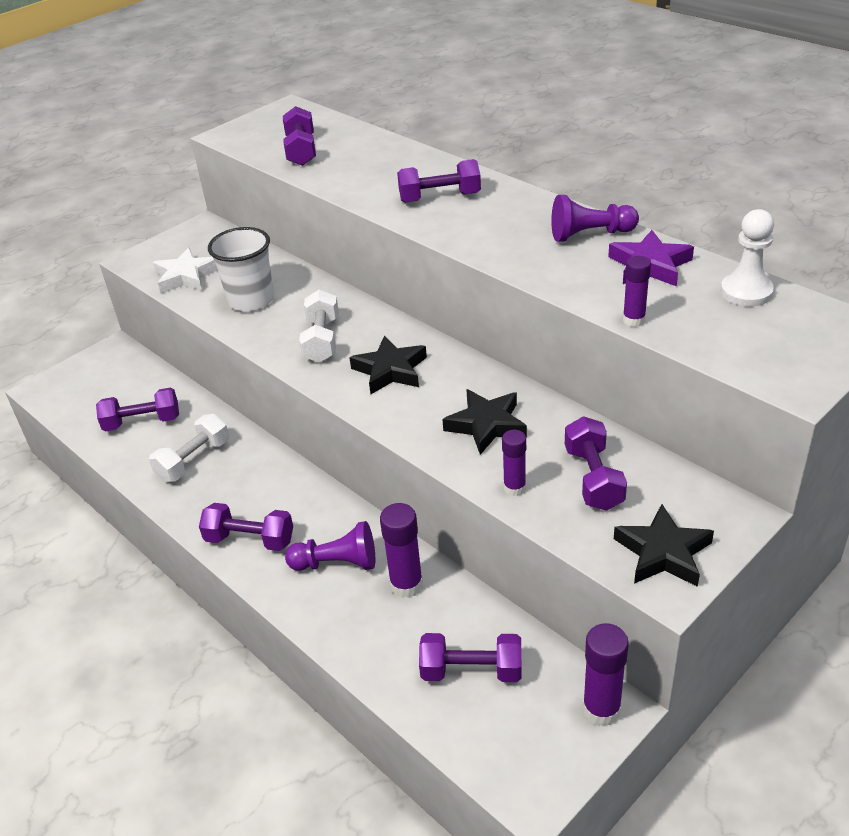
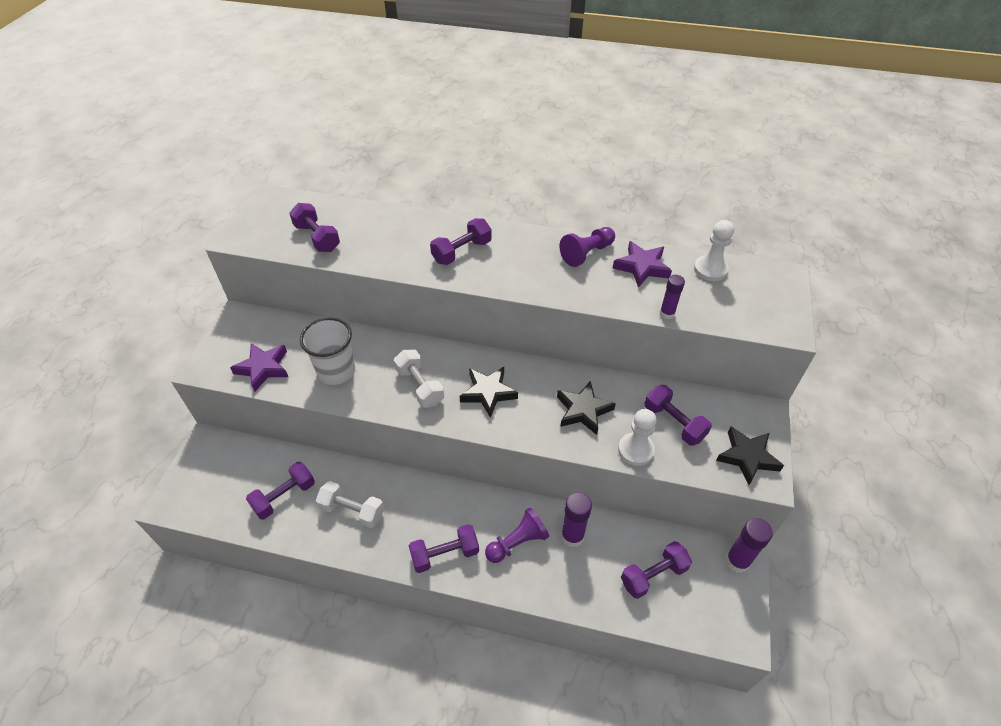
camera: 35 degrees left, 10 degrees up
(186, 276) = (263, 368): white star -> purple star
(193, 460) = (352, 511): white dumbbell -> white dumbbell turned 75 degrees counterclockwise
(514, 488) = (635, 450): purple glue stick -> white pawn

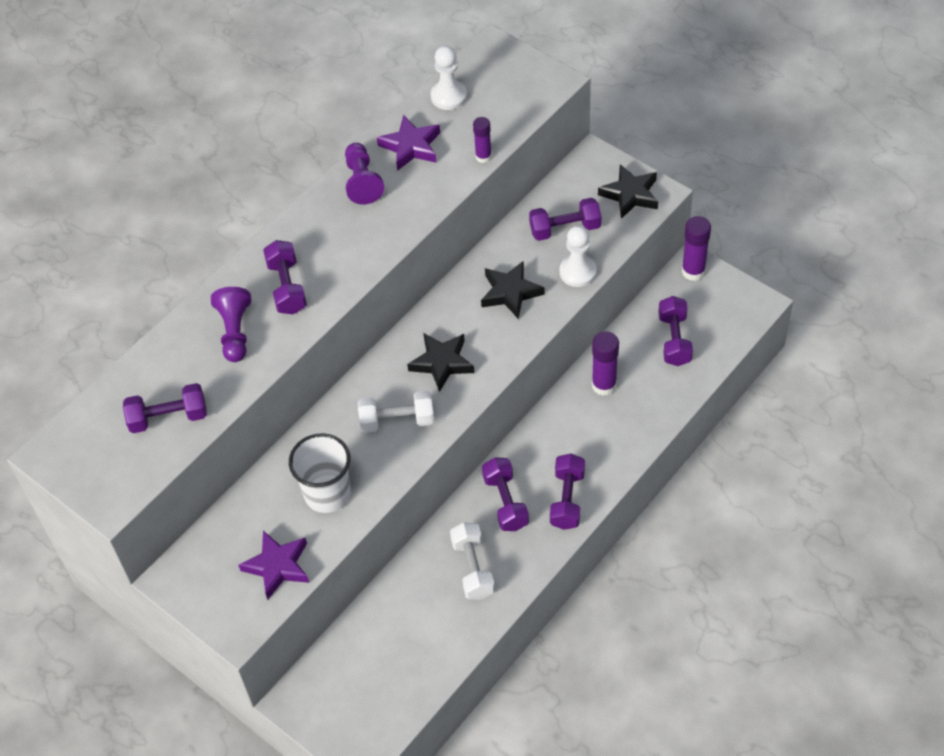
camera: 60 degrees left, 5 degrees up
(284, 496) = (418, 631): purple dumbbell -> purple dumbbell (505, 502)
(352, 511) = (473, 568): white dumbbell -> white dumbbell turned 60 degrees counterclockwise
(517, 542) = (587, 433): purple pawn -> purple pawn (235, 332)

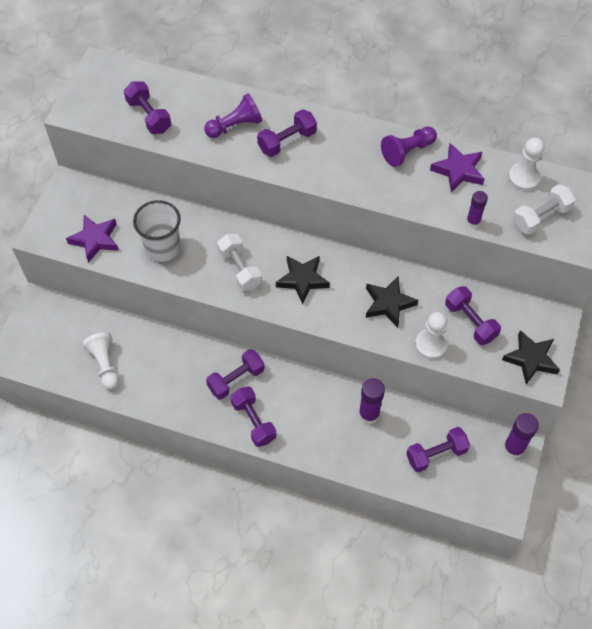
camera: 65 degrees right, 5 degrees up
(423, 640) = (105, 364): none -> white pawn
(473, 568) = (173, 376): white dumbbell -> white dumbbell (540, 217)
(567, 499) = (253, 421): purple dumbbell -> purple dumbbell turned 75 degrees clockwise

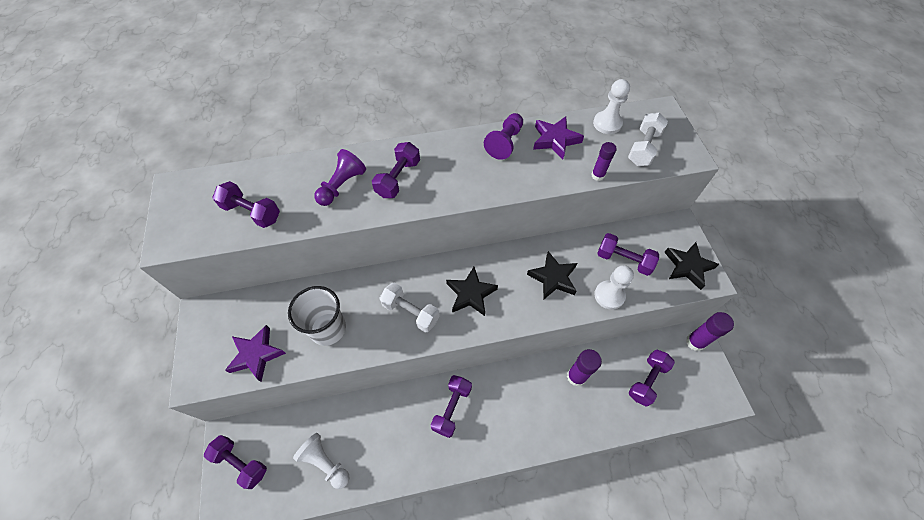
camera: 30 degrees left, 0 degrees up
(253, 421) = (490, 439): purple dumbbell -> purple dumbbell (241, 463)

